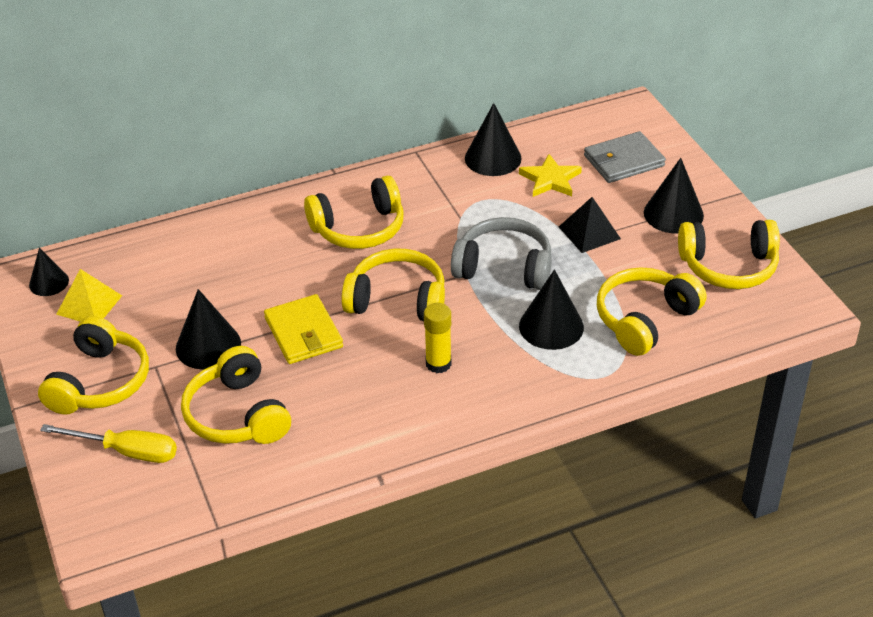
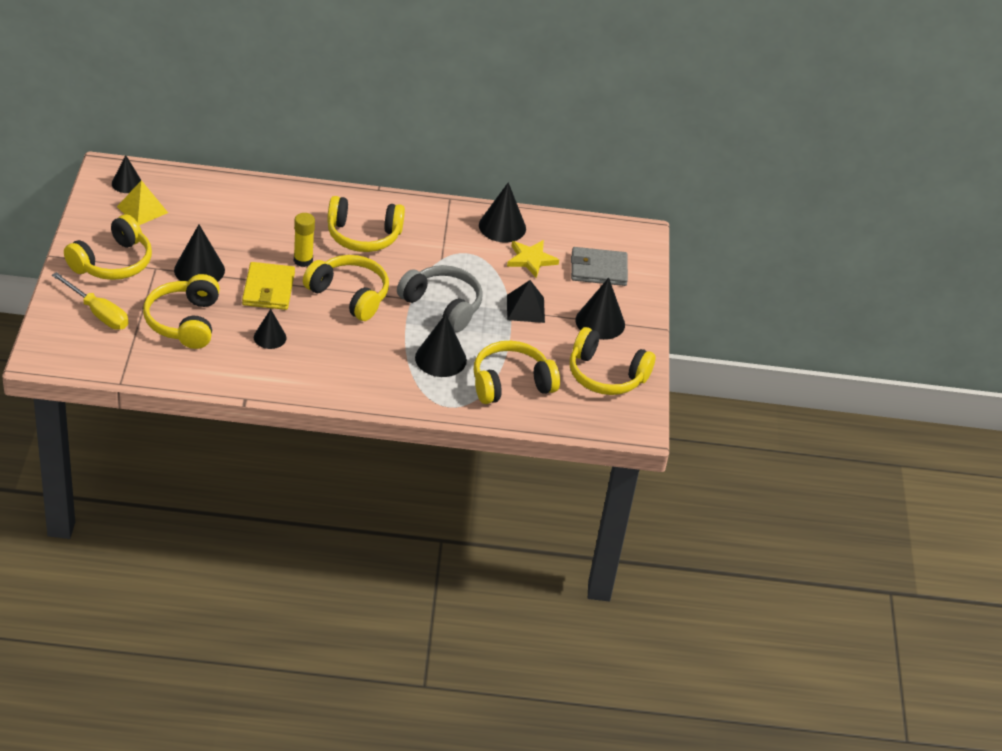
camera: 20 degrees right, 0 degrees up
(349, 388) = (270, 337): none -> black cone
(438, 364) = (342, 348): yellow glue stick -> yellow glue stick (303, 260)

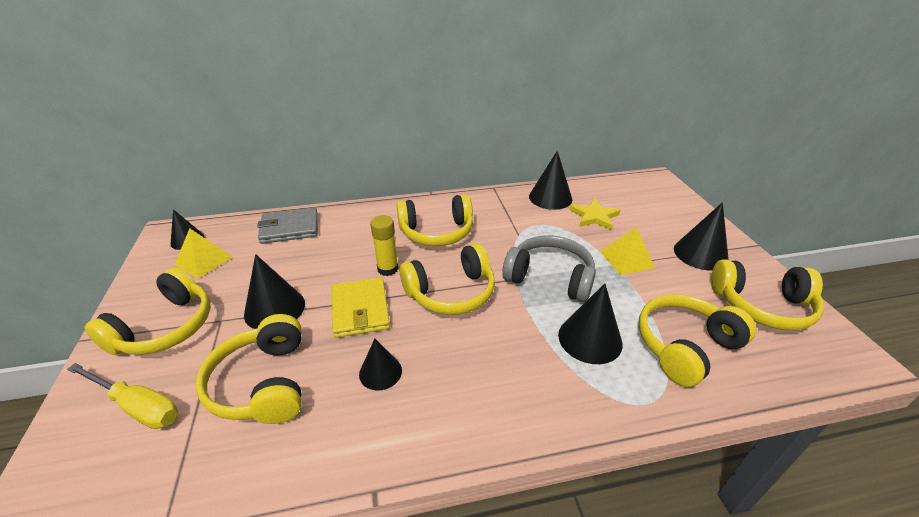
camera: 10 degrees left, 5 degrees down
(349, 295) = (451, 292): yellow headphones -> yellow headphones turned 135 degrees clockwise
(525, 308) = (626, 259): black pyramid -> yellow pyramid
(598, 269) = (653, 211): grey wallet -> grey wallet (289, 228)

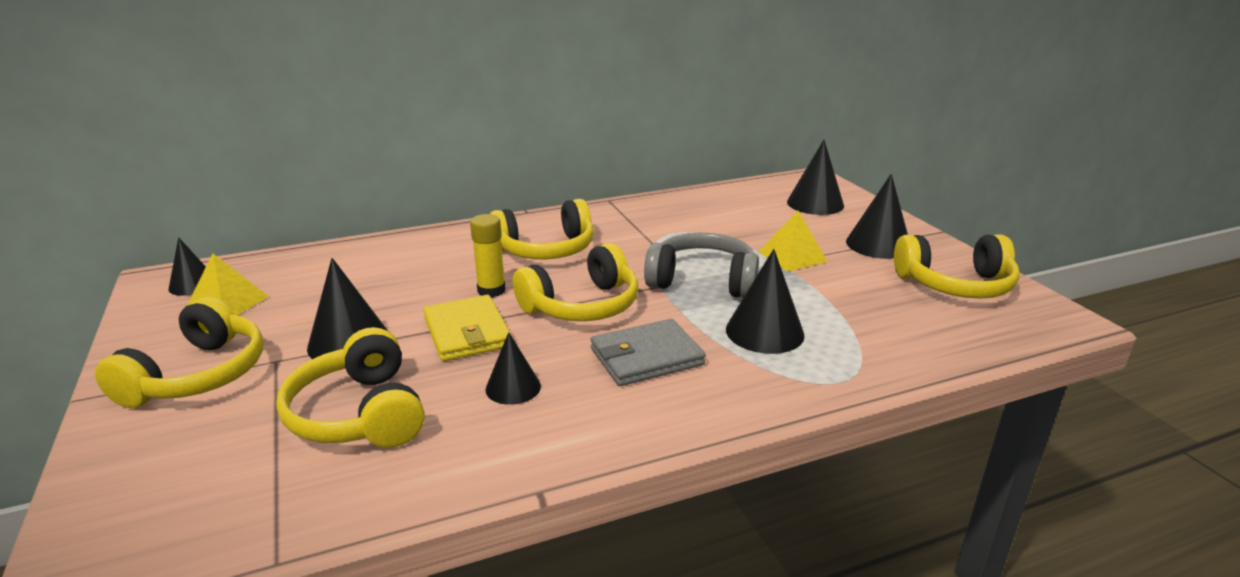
camera: 10 degrees left, 10 degrees down
(137, 406) = (190, 454): yellow screwdriver -> none
(289, 228) = (340, 261): grey wallet -> grey wallet (646, 357)
(550, 198) = (684, 205): black cone -> black cone (815, 203)
(594, 216) = (744, 219): yellow star -> none
(685, 346) = (876, 328): yellow headphones -> none

